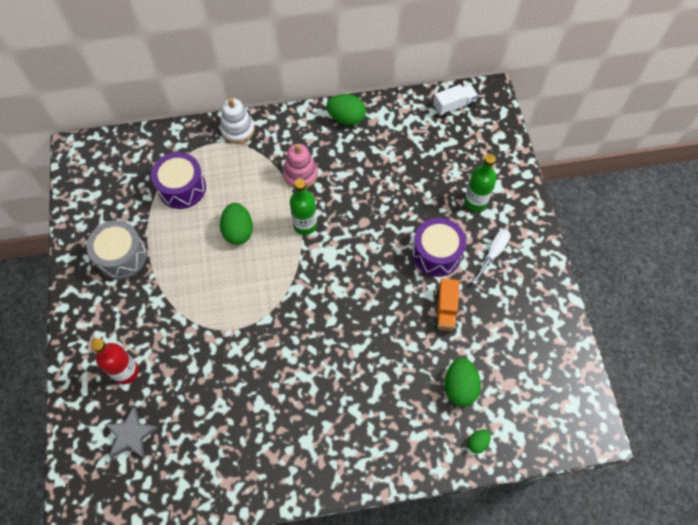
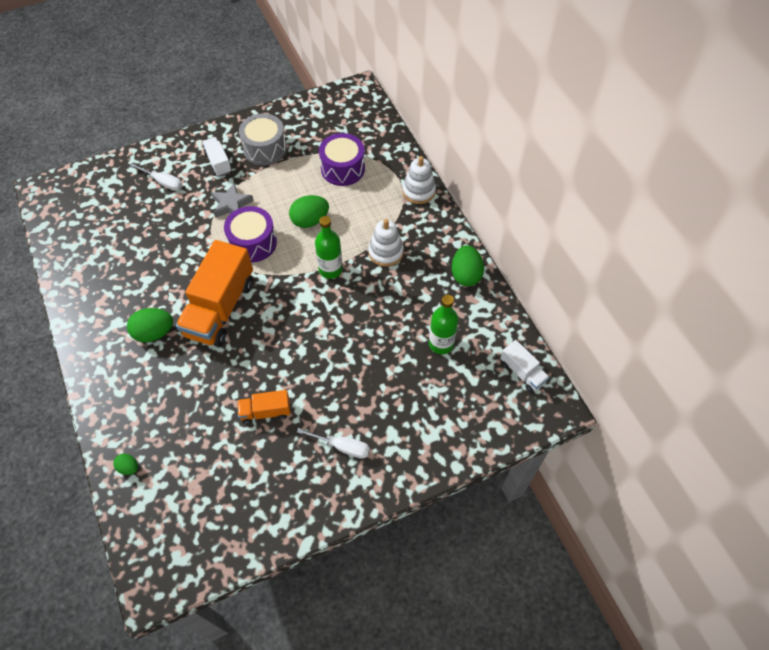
camera: 75 degrees right, 5 degrees down
(122, 307) = (218, 163): none -> white truck
(126, 371) = (163, 182): red bottle -> white screwdriver
(131, 435) = (110, 202): grey star -> grey star (231, 204)
(300, 174) = (386, 252): pink stacking toy -> white stacking toy
(319, 333) = (220, 308): none -> orange truck
(436, 254) = (328, 391): purple drum -> purple drum (253, 243)
(459, 387) = (184, 440): green egg -> green egg (154, 333)
(475, 202) = (402, 417): green bottle -> green bottle (441, 344)

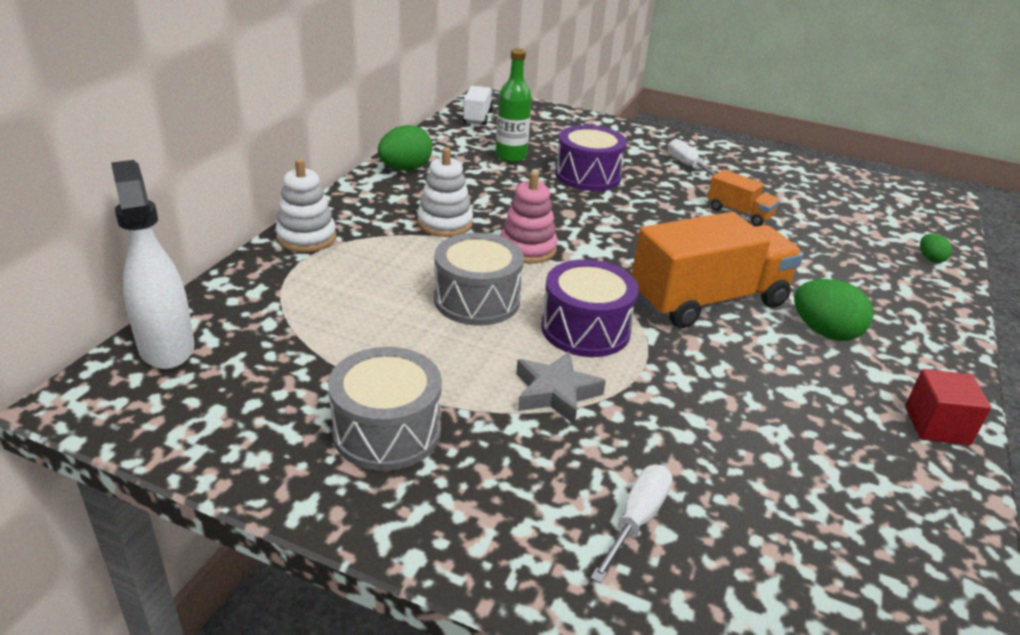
camera: 135 degrees left, 25 degrees down
(81, 309) = (936, 425): none -> red cube
(163, 182) = (636, 520): white screwdriver -> white screwdriver turned 45 degrees clockwise
(218, 163) = (494, 472): white truck -> none
(310, 220) = (477, 300): green egg -> grey drum
(330, 269) = (527, 249): green bottle -> pink stacking toy
(343, 168) = (336, 318): purple drum -> purple drum (588, 176)
(370, 116) = (166, 347): none -> white spray bottle

